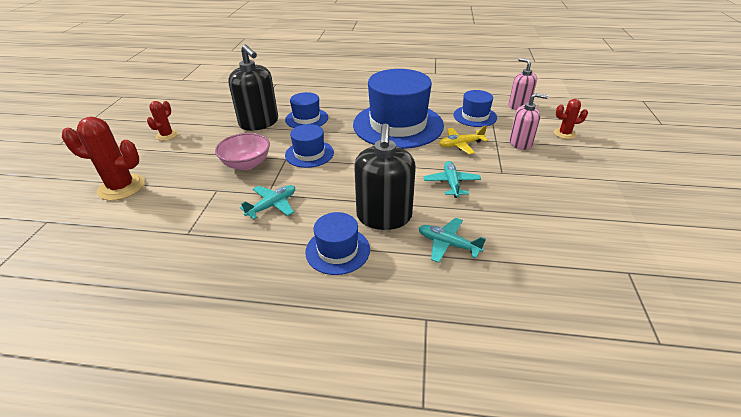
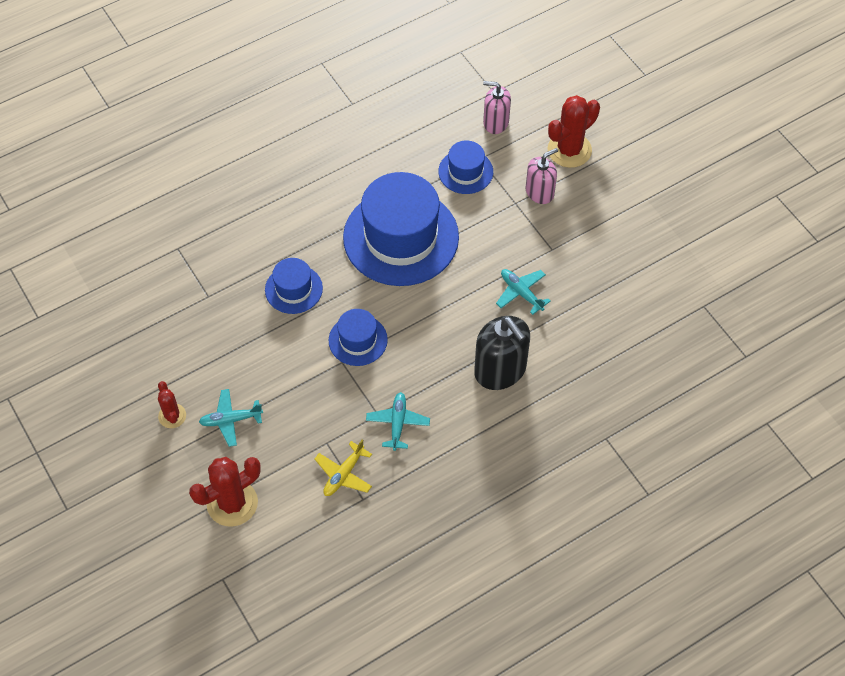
camera: 40 degrees left, 20 degrees up
(246, 164) = (313, 394): pink bowl -> none
(259, 123) = (249, 330): black soap dispenser -> none
(337, 250) = (497, 428): blue hat -> none
(448, 244) = (571, 364): turquoise plane -> turquoise plane (231, 420)
(460, 145) = (488, 231): yellow plane -> yellow plane (344, 474)
(564, 134) = (569, 150): red cactus -> red cactus, size x1.77

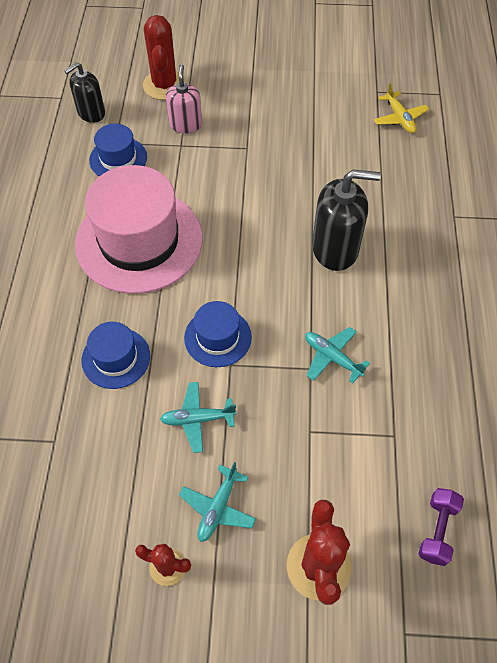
camera: 55 degrees left, 0 degrees up
(309, 563) = (437, 530): none -> purple dumbbell
(344, 474) = (356, 436): yellow plane -> yellow plane (399, 118)
(401, 237) = (139, 241): blue hat -> pink hat
(495, 122) = (91, 113): pink soap dispenser -> black soap dispenser
(521, 293) = (271, 191): turquoise plane -> turquoise plane (197, 419)

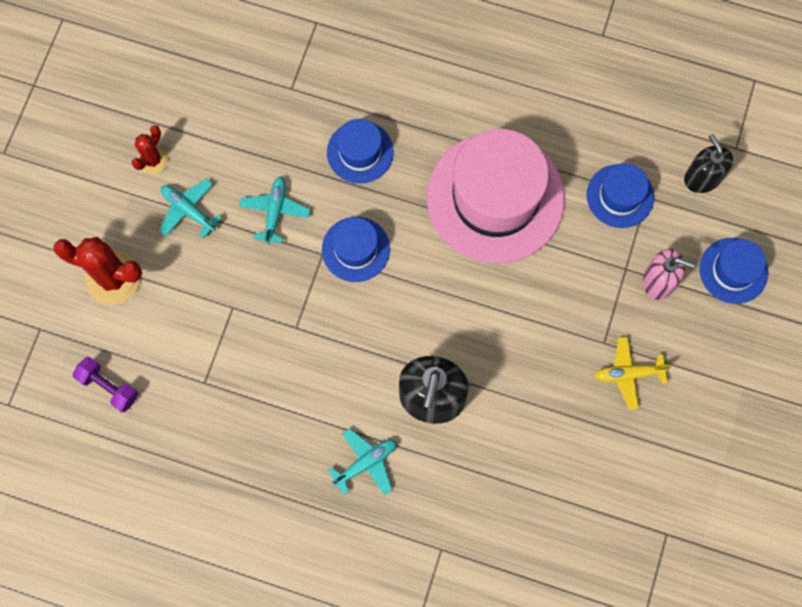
camera: 105 degrees right, 15 degrees up
(164, 85) = (733, 270): red cactus -> blue hat
(332, 357) = (301, 352): turquoise plane -> turquoise plane (365, 463)
(399, 118) = (612, 545): yellow plane -> yellow plane (628, 374)

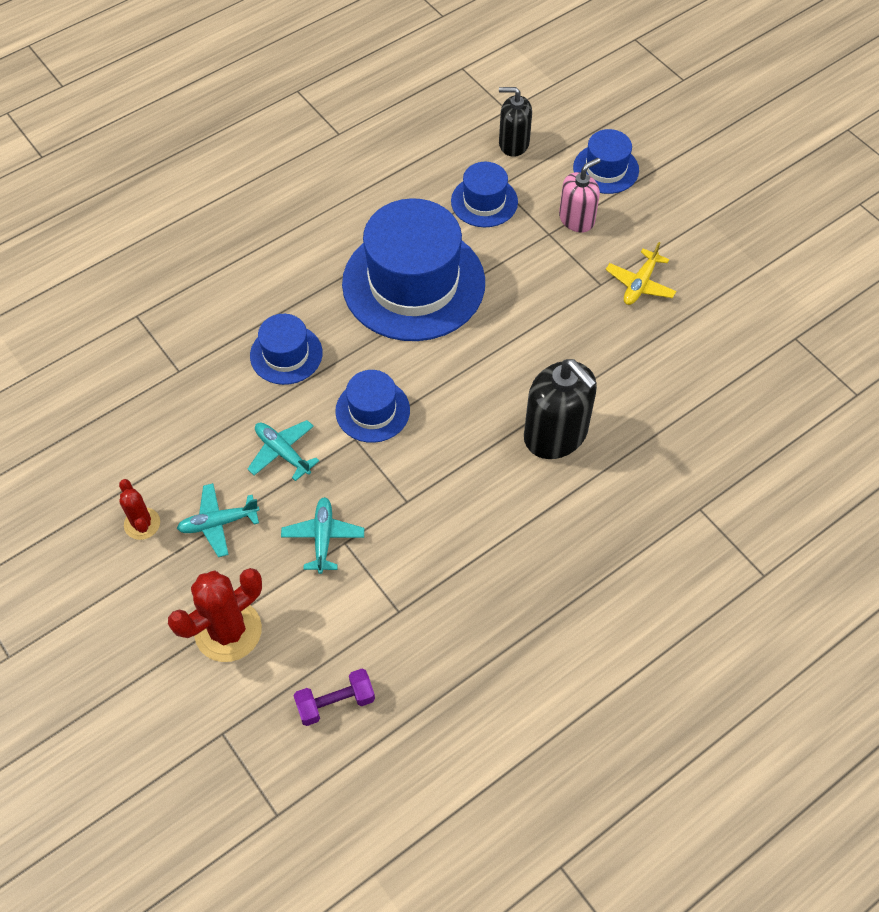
camera: 55 degrees left, 15 degrees down
(365, 463) = (578, 521): turquoise plane -> turquoise plane (323, 538)
(495, 198) = (413, 283): pink hat -> blue hat

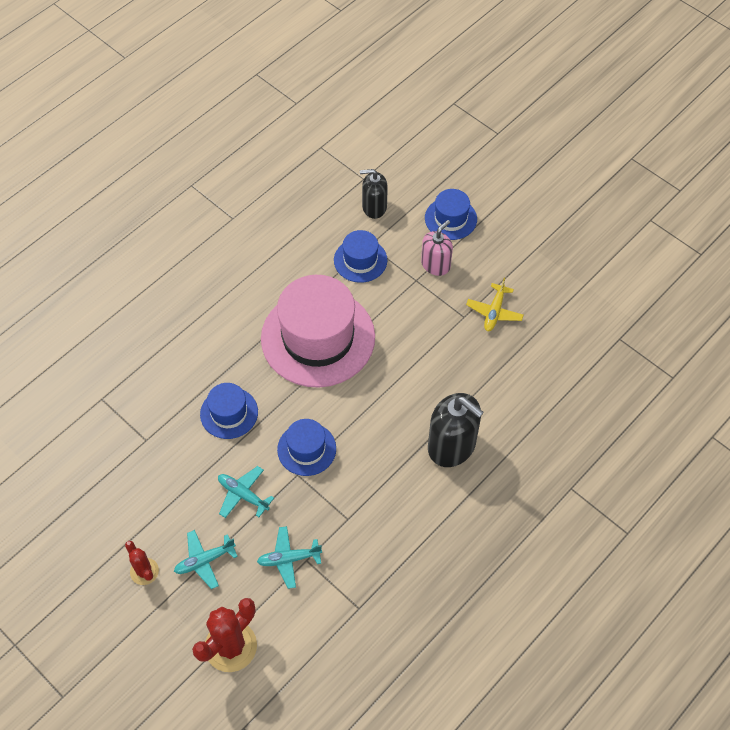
camera: 10 degrees left, 0 degrees up
(323, 538) = (289, 559): turquoise plane -> turquoise plane turned 90 degrees counterclockwise
(335, 702) = (325, 688): purple dumbbell -> none
(413, 283) = (318, 338): blue hat -> pink hat

